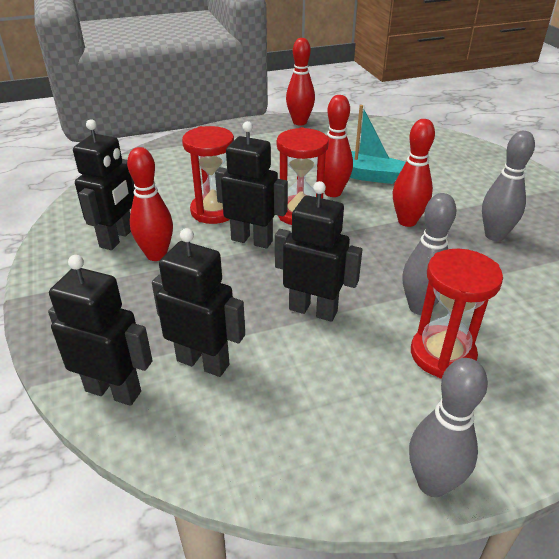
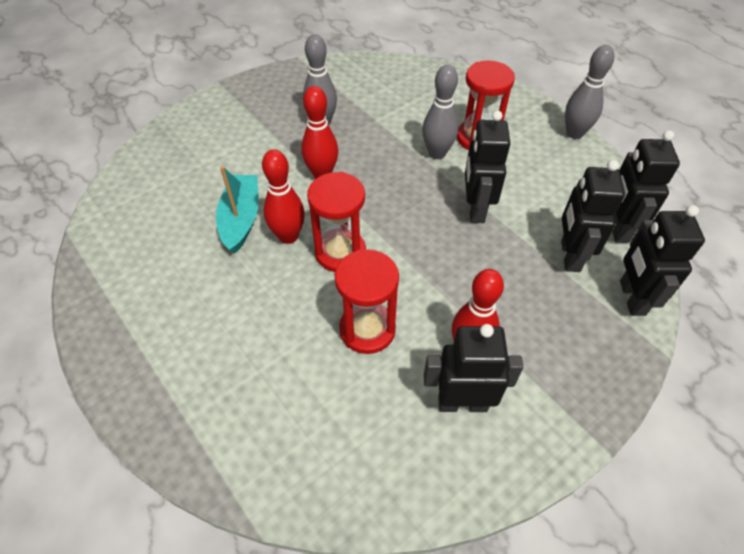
camera: 110 degrees left, 15 degrees up
(252, 240) = (405, 277): black robot -> black robot (617, 228)
(299, 122) = (99, 316): red bowling pin -> none

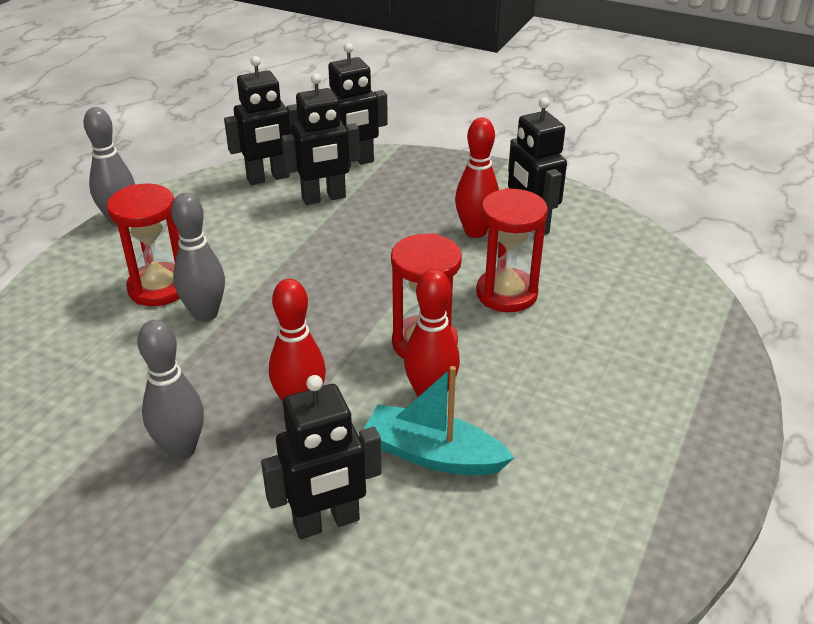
camera: 115 degrees left, 15 degrees down
(241, 219) = (433, 454): turquoise boat -> turquoise boat turned 45 degrees clockwise
(475, 209) = (292, 264): black robot -> black robot (326, 522)

